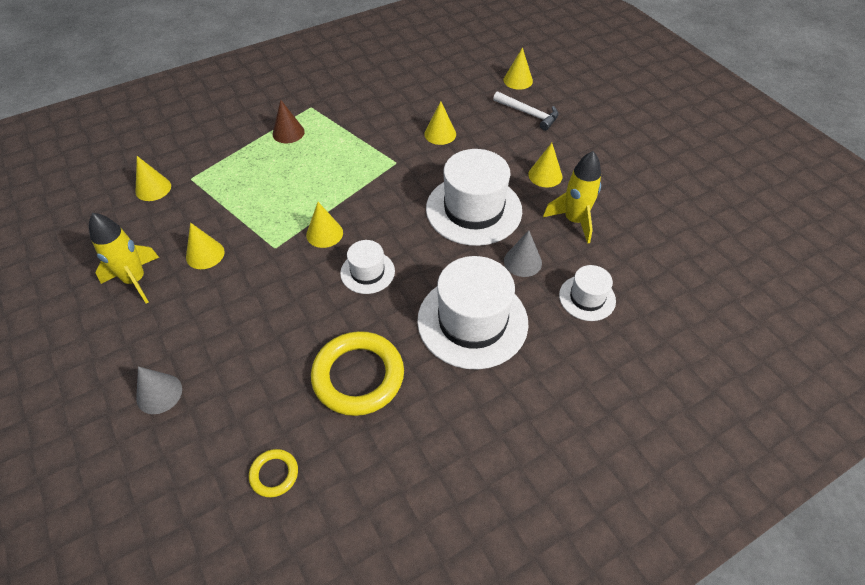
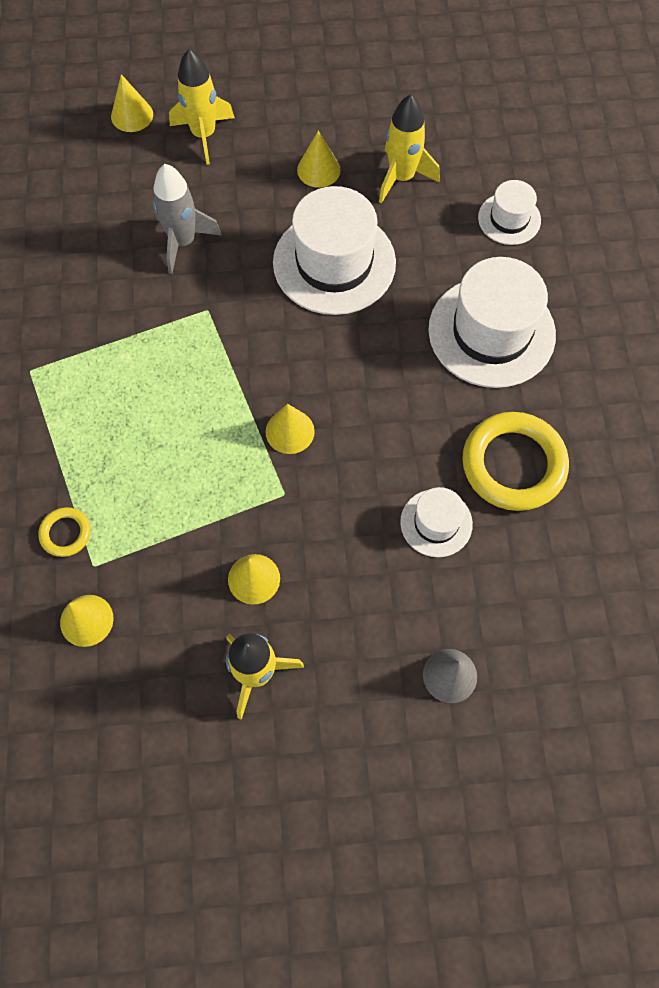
camera: 65 degrees left, 15 degrees up
(274, 474) = (596, 579): yellow ring -> yellow ring (66, 533)
(288, 133) = (70, 415): brown cone -> none
(367, 272) = (375, 406): white hat -> white hat (436, 523)
(440, 134) = (183, 242): yellow cone -> grey rocket
(522, 261) = (435, 251): grey cone -> none
(528, 114) = (204, 135): white hammer -> yellow rocket

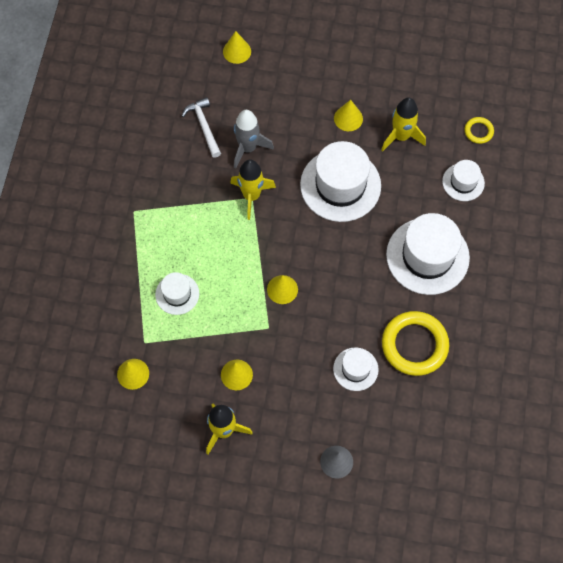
camera: 15 degrees right, 0 degrees up
(66, 533) = (132, 319): yellow ring -> yellow ring (478, 131)
(109, 226) = (204, 126): none -> white hammer
(128, 478) = (177, 294): none -> white hat
(204, 135) = (280, 76): yellow rocket -> yellow rocket (251, 196)

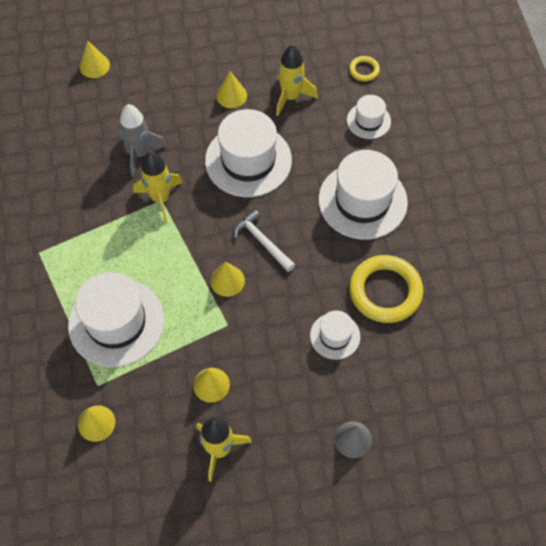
camera: 20 degrees left, 5 degrees down
(177, 294) = (116, 322): white hat -> white hat, size x1.91
(204, 126) = (86, 146): white hammer -> white hammer (262, 241)

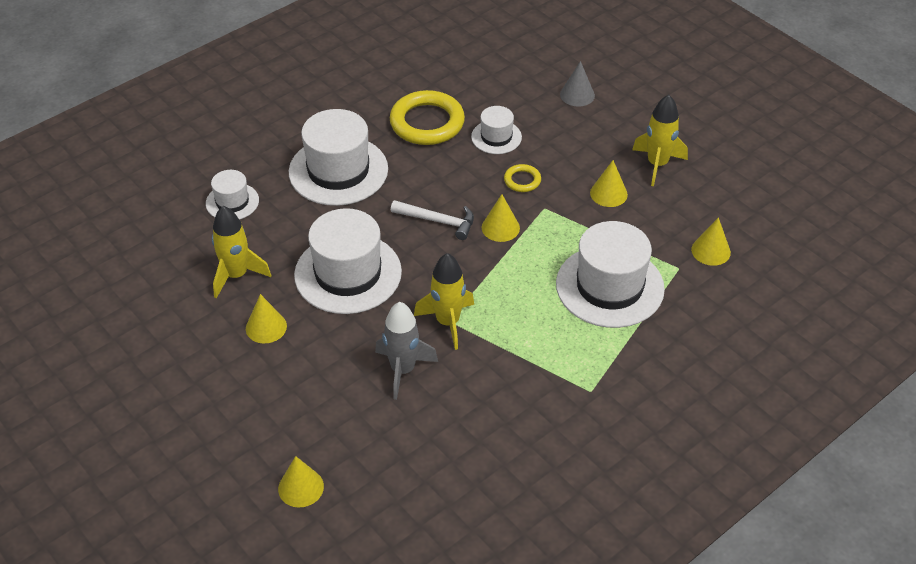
camera: 120 degrees left, 15 degrees down
(262, 241) = (438, 221): white hammer -> white hammer turned 90 degrees counterclockwise
(364, 70) = (160, 231): yellow ring -> yellow ring (522, 180)

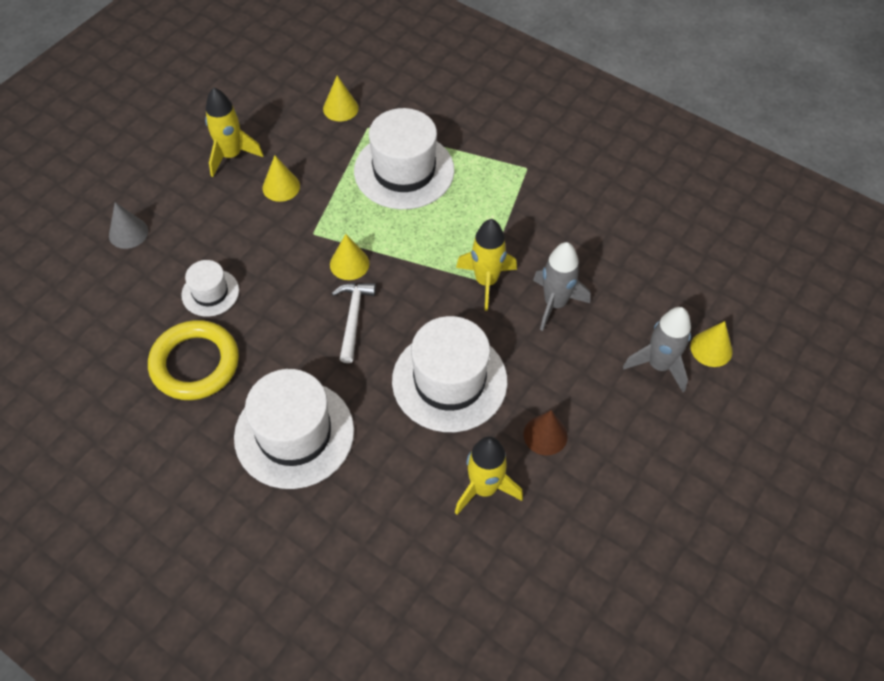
camera: 105 degrees left, 10 degrees up
(232, 202) = (371, 534): white hat -> none
(266, 327) = (545, 435): yellow cone -> brown cone
(300, 435) = (659, 365): none -> grey rocket
(522, 180) = (276, 258): yellow ring -> none

